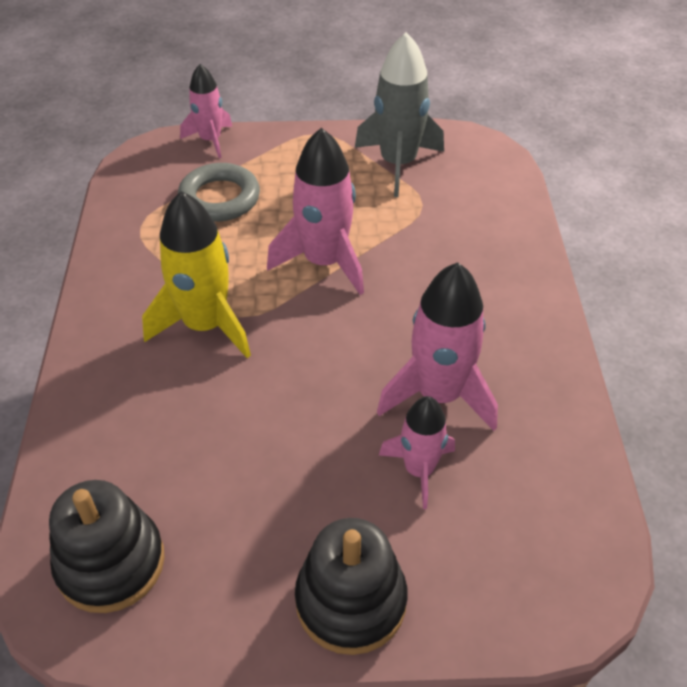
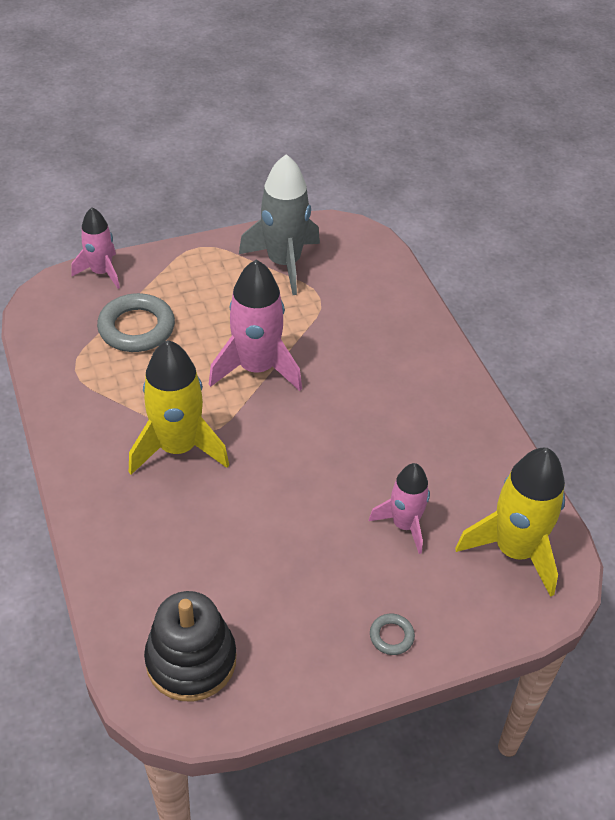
camera: 20 degrees left, 0 degrees up
(351, 601) = (391, 636): black stacking toy -> grey ring
(439, 395) = (397, 461): pink rocket -> none
(543, 536) = (514, 550): none -> yellow rocket

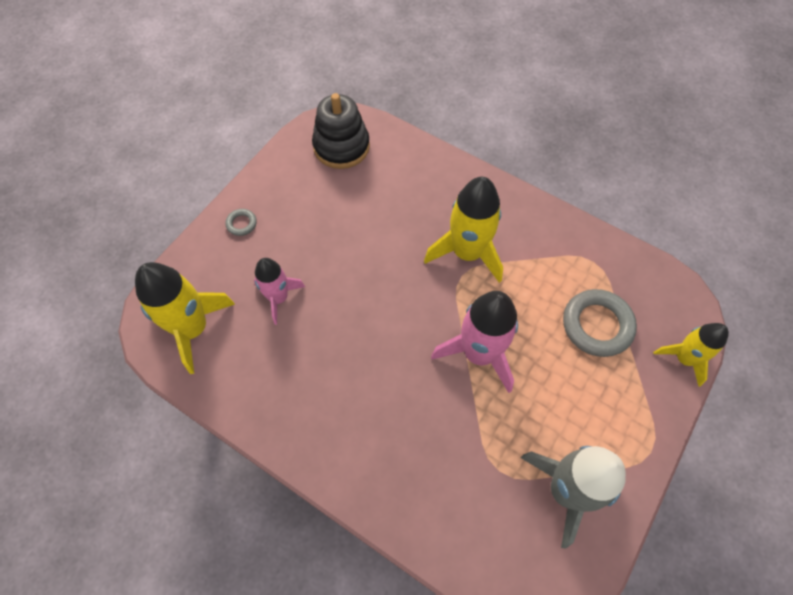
camera: 145 degrees right, 15 degrees up
(101, 272) = (684, 358): pink rocket -> yellow rocket

